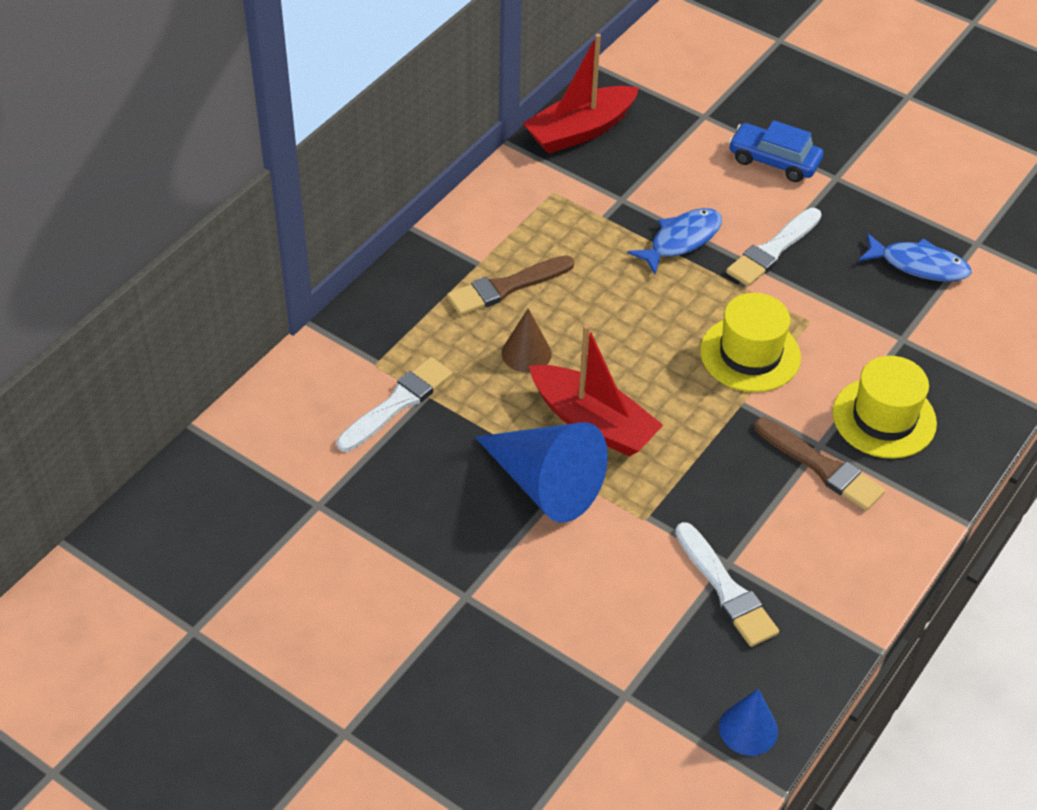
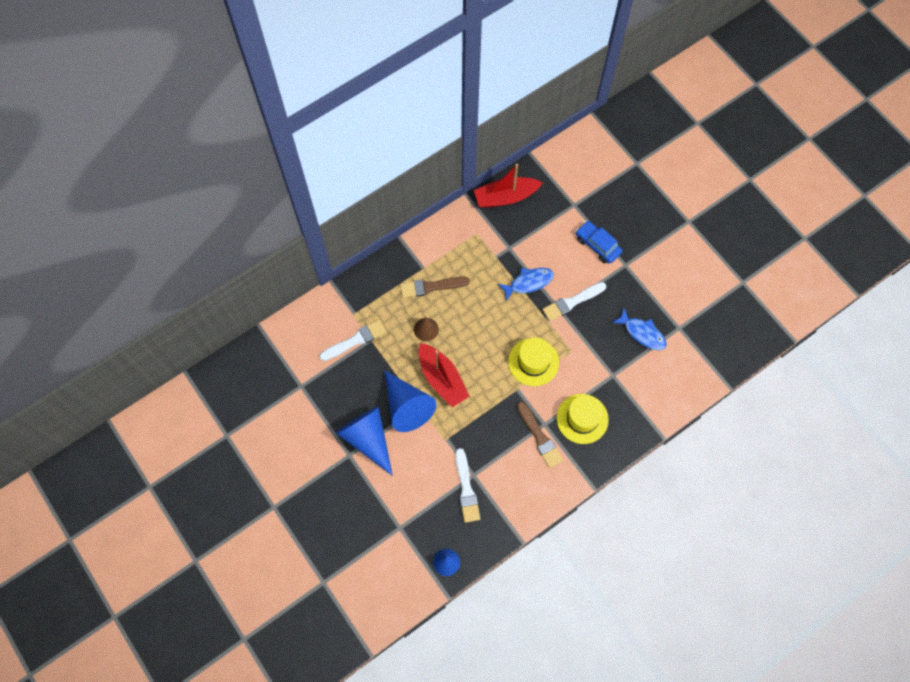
camera: 20 degrees right, 20 degrees up
(492, 558) = (368, 439): none -> blue cone

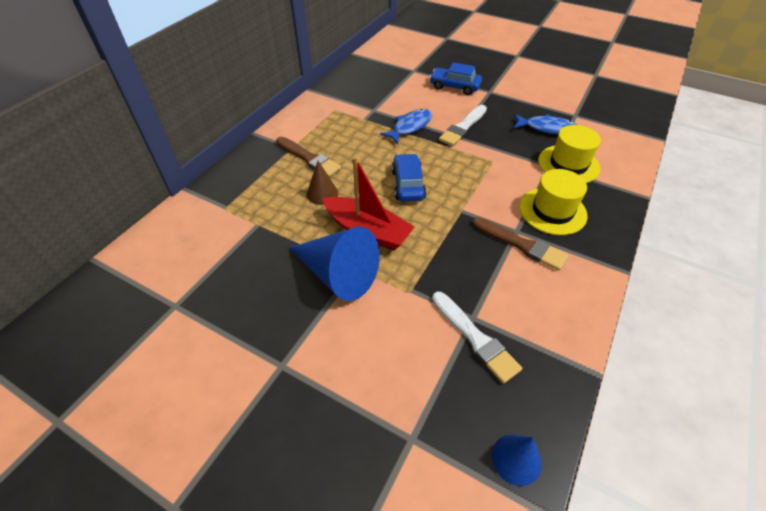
camera: 25 degrees left, 20 degrees down
(355, 340) = (237, 231): white brush -> none
(368, 439) = (301, 332): blue cone -> none
(431, 287) = (309, 158): brown brush -> brown brush turned 105 degrees counterclockwise
(492, 347) = (408, 184): none -> blue car
(506, 197) = (348, 81): red boat -> none
(533, 362) = (461, 182): yellow hat -> yellow hat (568, 164)

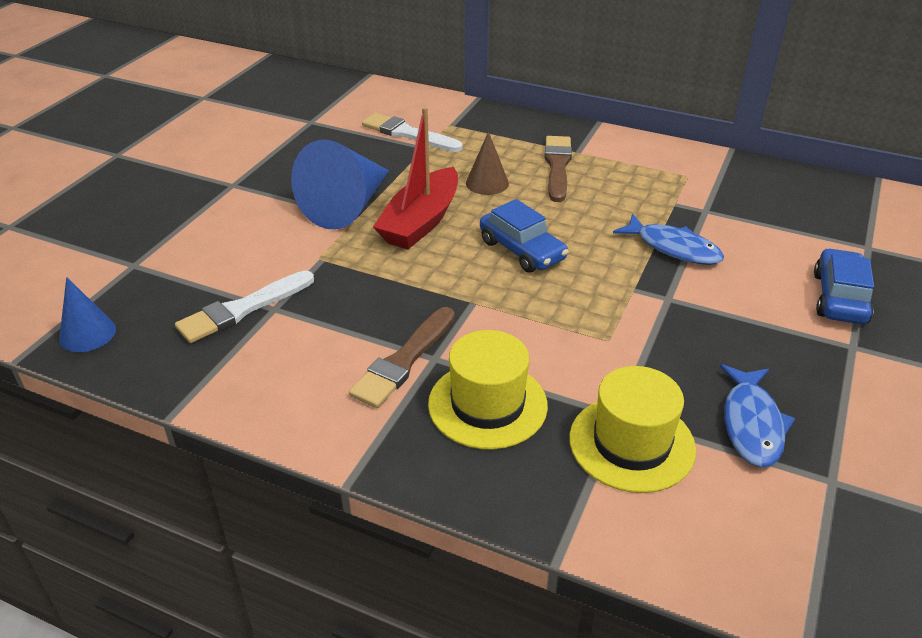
camera: 85 degrees right, 10 degrees down
(309, 158) = (557, 166): brown brush -> brown brush turned 150 degrees clockwise
(408, 184) = (522, 250): blue car -> blue car turned 60 degrees clockwise
(463, 127) = (699, 306): white brush -> white brush (408, 134)

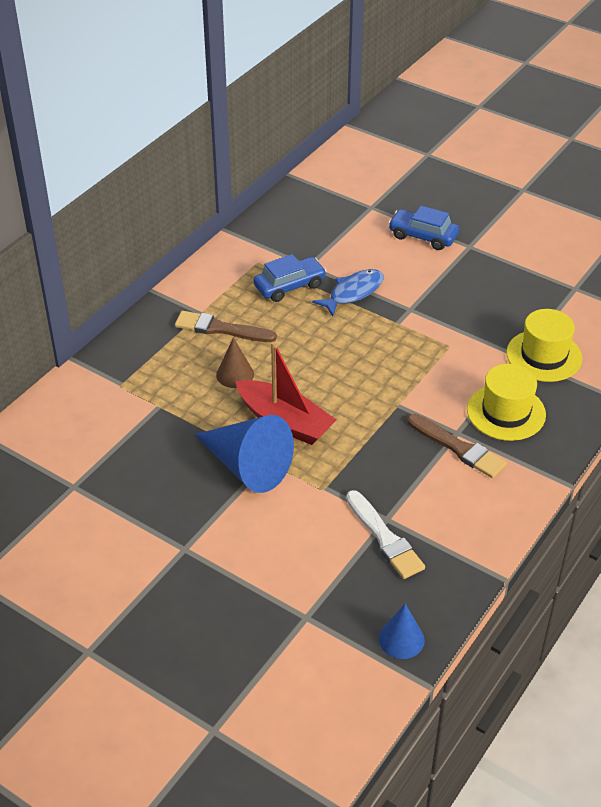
camera: 80 degrees left, 5 degrees up
(408, 134) = (128, 415): white brush -> none
(522, 250) = (339, 369): blue car -> blue car (289, 286)
(752, 424) = (531, 305): blue fish -> none

